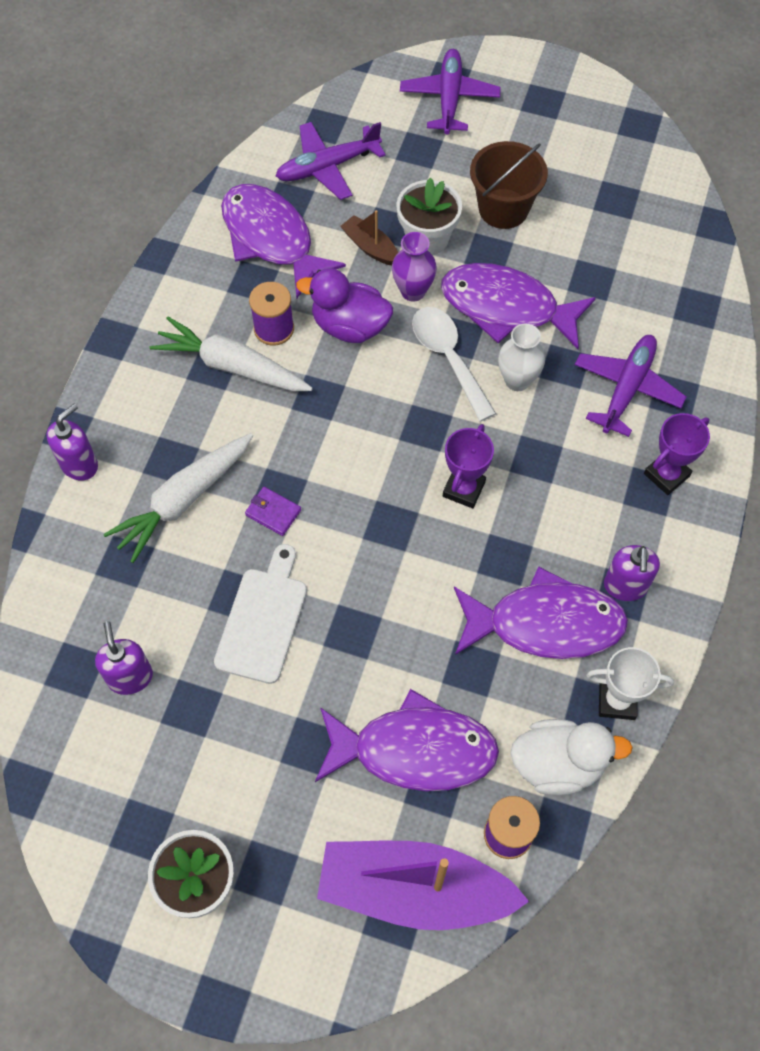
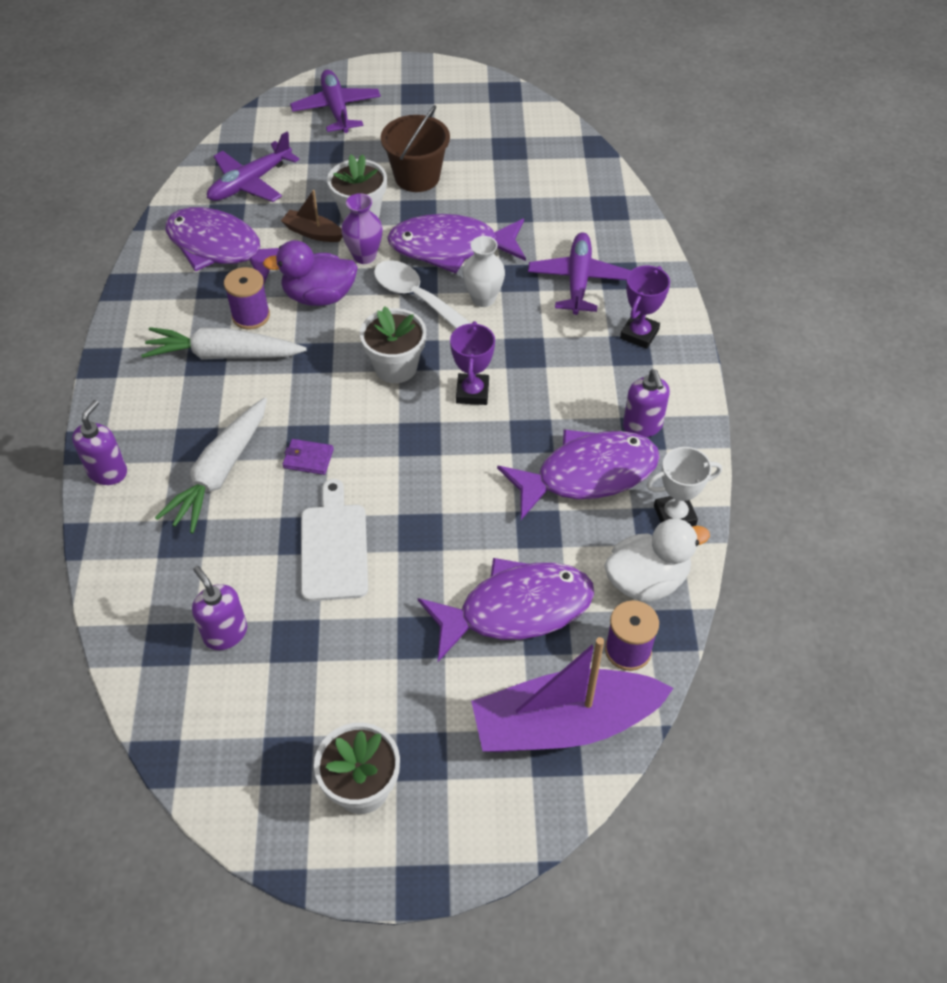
camera: 20 degrees left, 10 degrees down
(397, 434) = (395, 367): none -> white flower pot

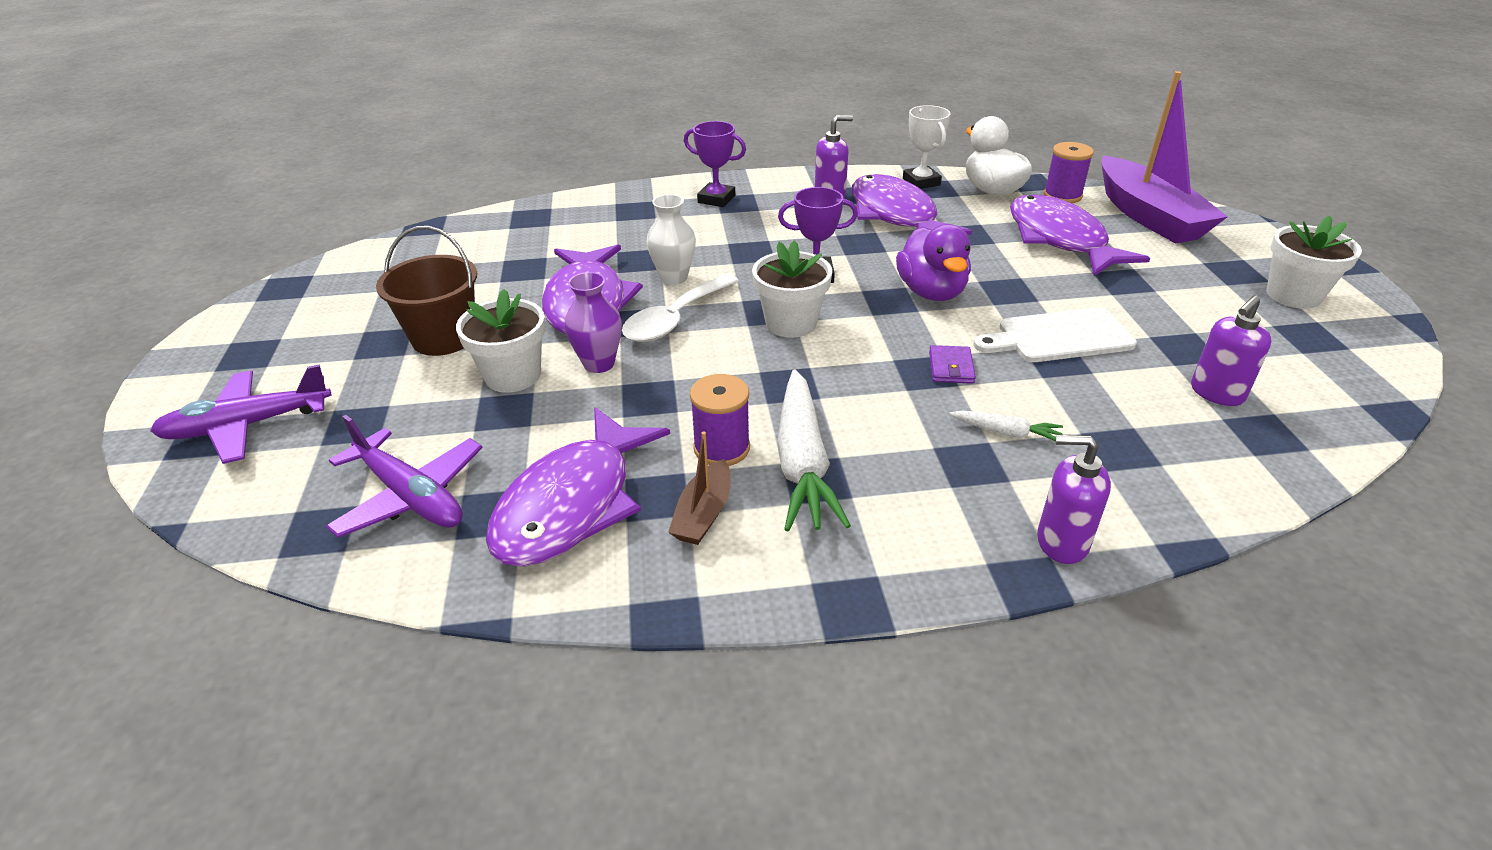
camera: 95 degrees left, 15 degrees down
(220, 472) = (1006, 433): white carrot -> white carrot, size x0.48
(313, 233) = (546, 413): brown boat -> brown boat (703, 514)
(319, 296) = (677, 392): purple duck -> purple duck (931, 292)
(578, 280) = (643, 229): purple plane -> none

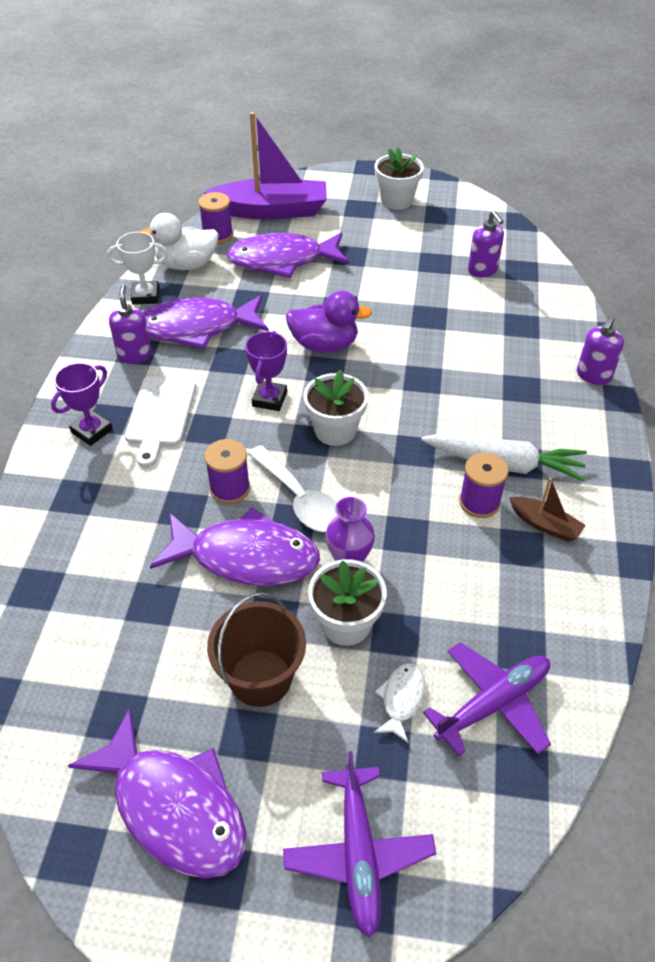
camera: 75 degrees left, 10 degrees up
(418, 426) = (401, 699): none -> white fish
(572, 504) = (522, 596): purple fish -> purple fish (174, 807)
(674, 278) = (230, 488): white vase -> purple spool
(951, 367) = (422, 365): purple wallet -> none
(1006, 433) = (497, 364): white carrot -> none
(1059, 337) = (404, 306): white cutting board -> white cutting board (160, 415)

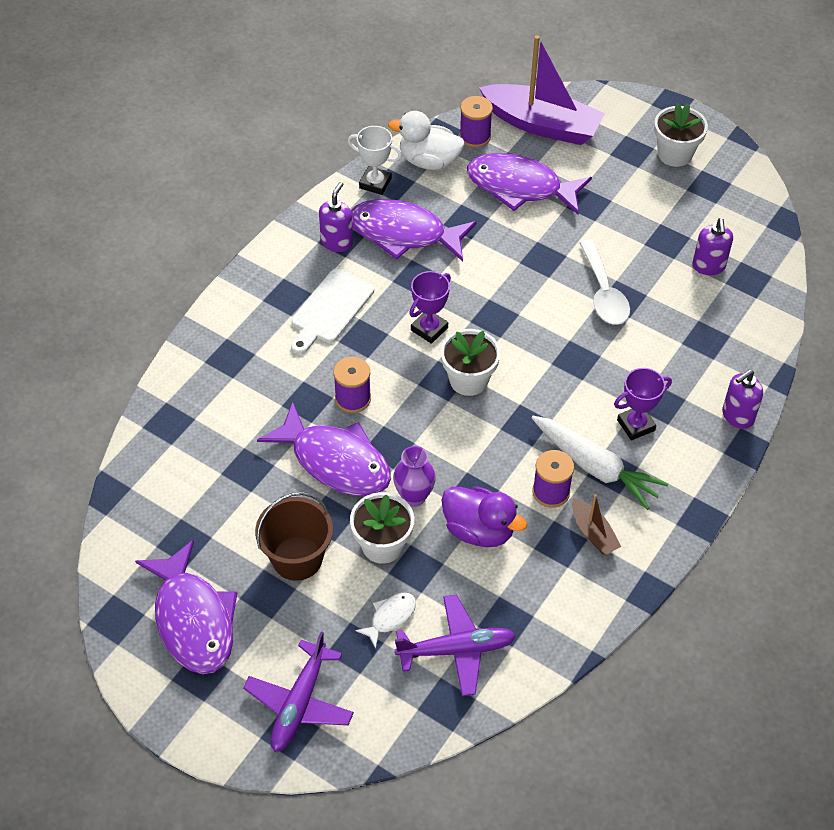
camera: 25 degrees right, 5 degrees up
(92, 431) = (268, 303): purple trophy -> purple trophy (635, 425)
(300, 499) = (404, 430): white spoon -> white spoon (603, 293)
(324, 345) = (507, 293): purple duck -> purple duck (479, 530)

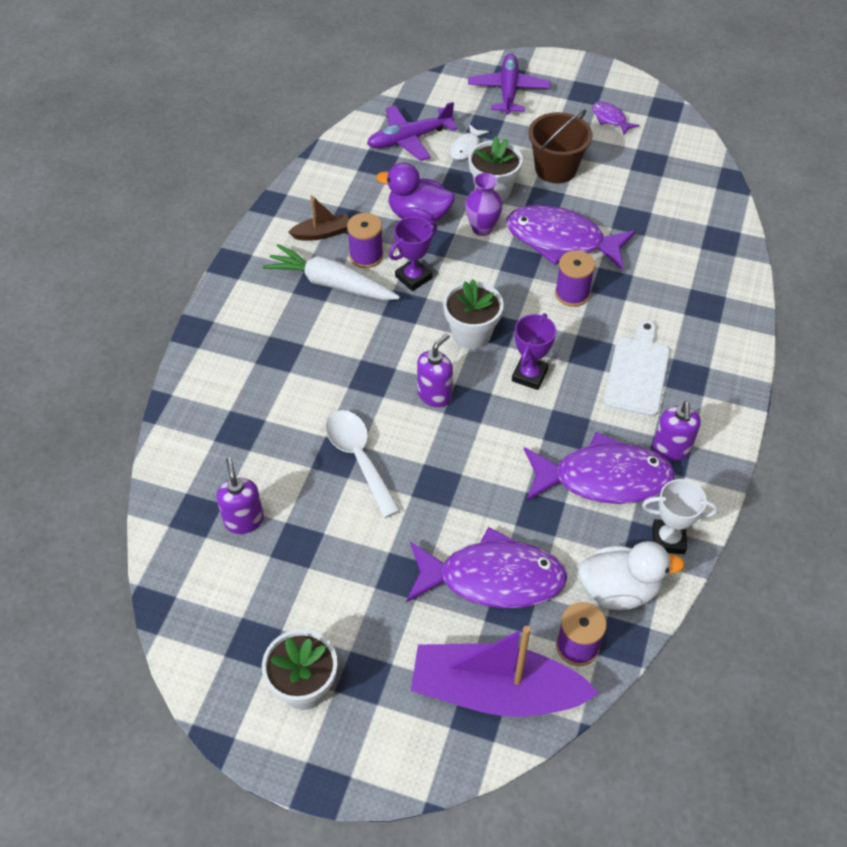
camera: 165 degrees right, 0 degrees up
(193, 619) = (610, 119): purple fish -> purple fish, size x0.45
(593, 533) = (322, 233): brown boat -> brown boat turned 120 degrees clockwise
(635, 425) = (300, 327): purple trophy -> purple trophy (413, 277)
(737, 416) = (202, 357): purple soap dispenser -> purple soap dispenser (434, 395)

